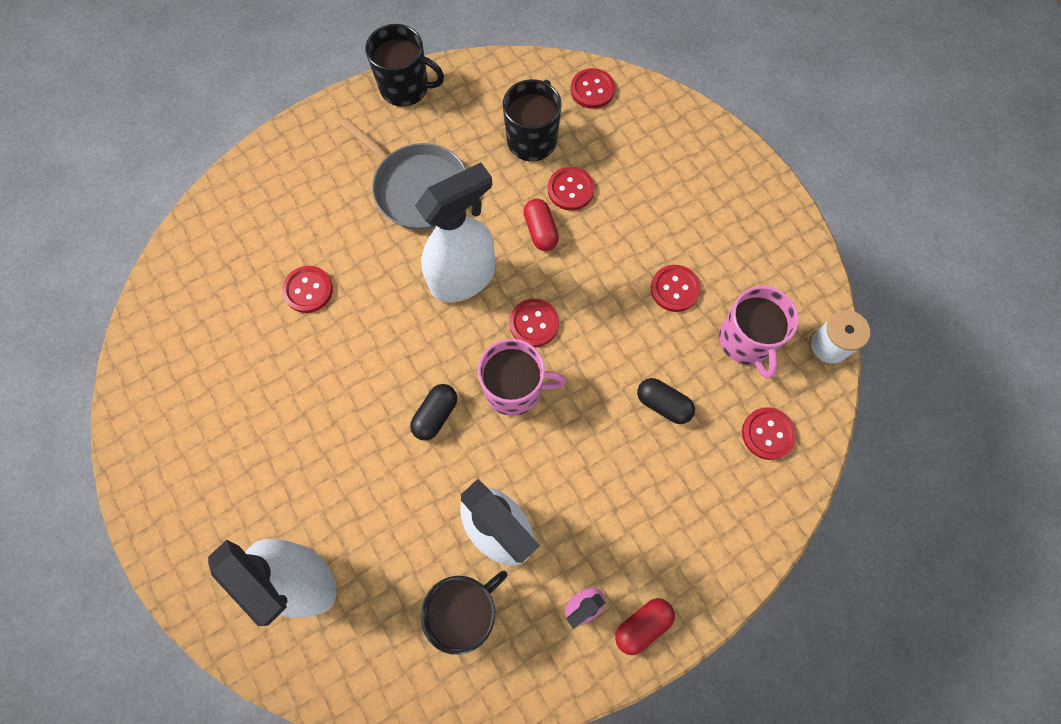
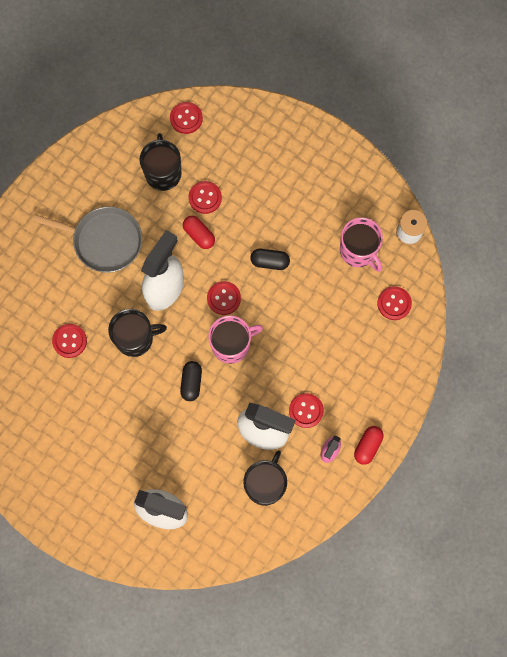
camera: 25 degrees left, 5 degrees up
(406, 87) = (58, 171): black mug -> black mug (135, 338)
(663, 404) = (325, 313): black capsule -> black capsule (270, 262)
(674, 289) = (301, 236): red button -> red button (306, 410)

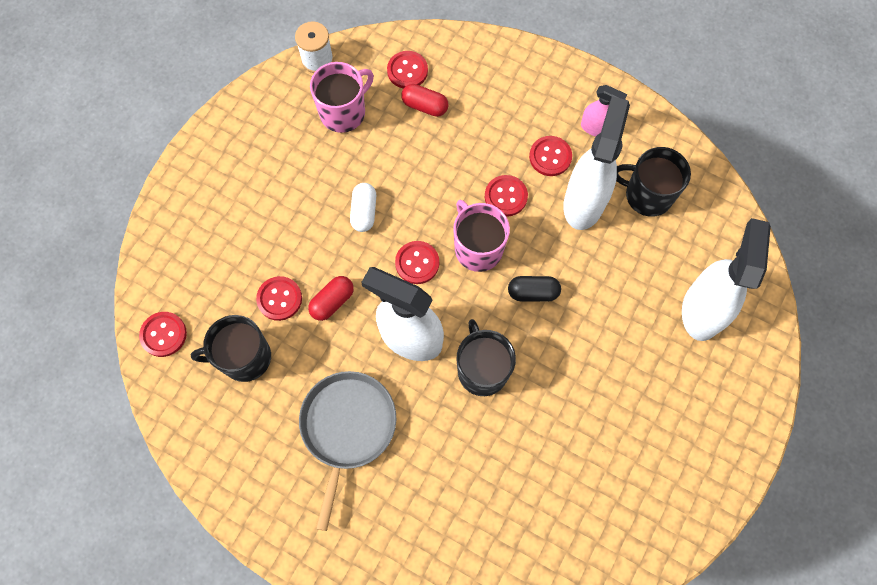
camera: 95 degrees left, 5 degrees down
(69, 341) = (495, 458): red button -> red button (505, 196)
(270, 262) = (364, 212): black capsule -> white capsule
(367, 446) = (582, 89): red capsule -> red capsule (425, 106)

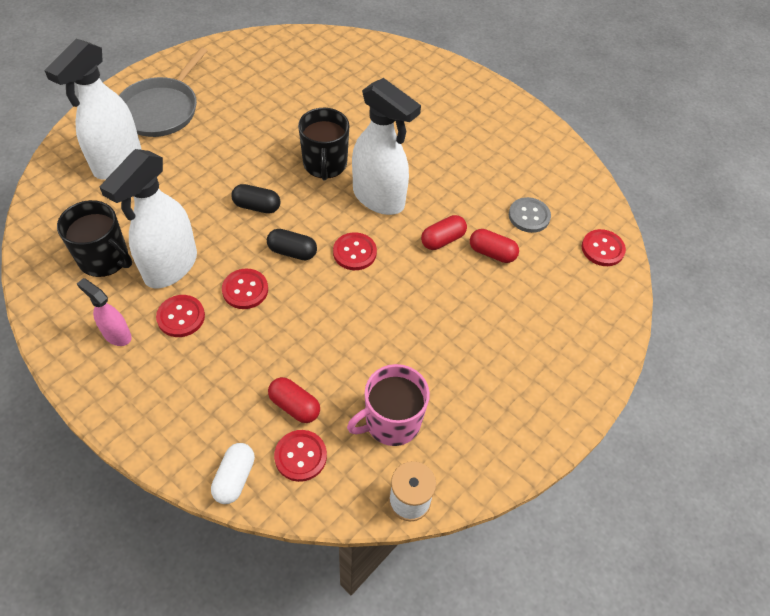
camera: 170 degrees left, 15 degrees down
(244, 357) = (529, 216): black mug -> grey button
(279, 299) = (492, 253): red button -> red capsule
(347, 428) = (448, 152): grey pan -> grey pan (161, 109)
(364, 212) = (394, 309): white capsule -> white capsule (234, 478)
(477, 248) = (292, 252): pink mug -> black capsule

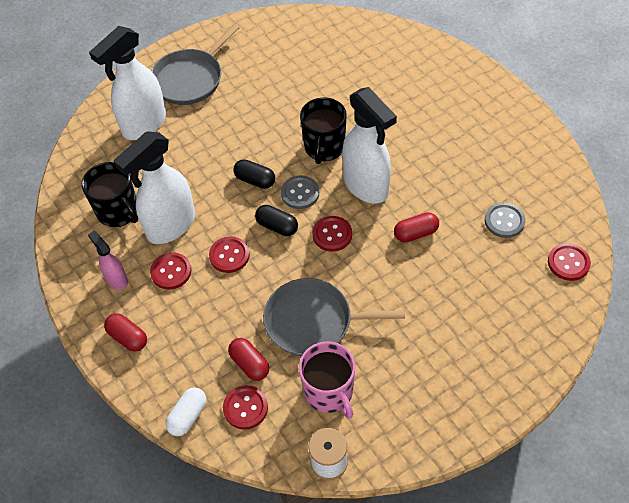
camera: 20 degrees right, 0 degrees up
(309, 214) = (300, 193): none -> grey button
(355, 347) = (313, 321): none -> grey pan
(391, 422) = (329, 392): pink mug -> pink mug turned 105 degrees counterclockwise
(492, 253) = (459, 252): red capsule -> red capsule (128, 337)

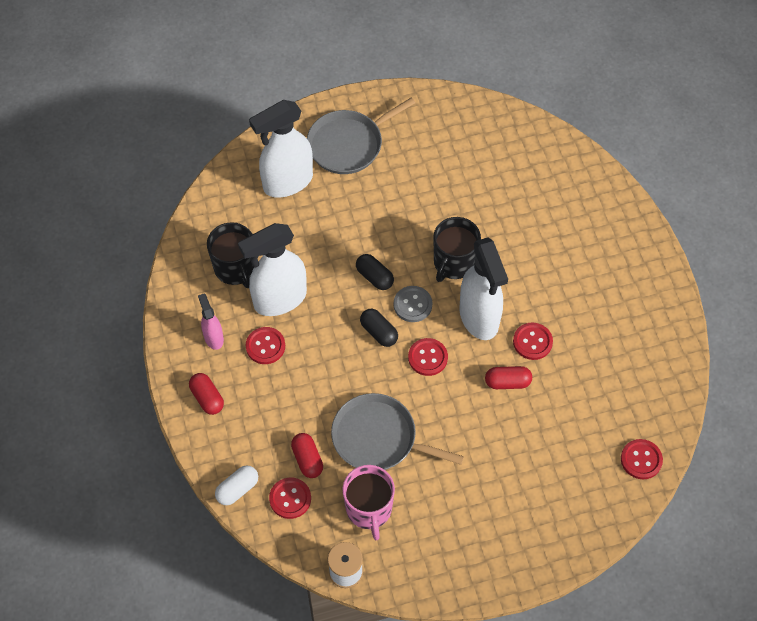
camera: 15 degrees right, 5 degrees up
(229, 255) = (324, 347): red button -> red button (532, 342)
(504, 221) = (598, 397): grey button -> none

